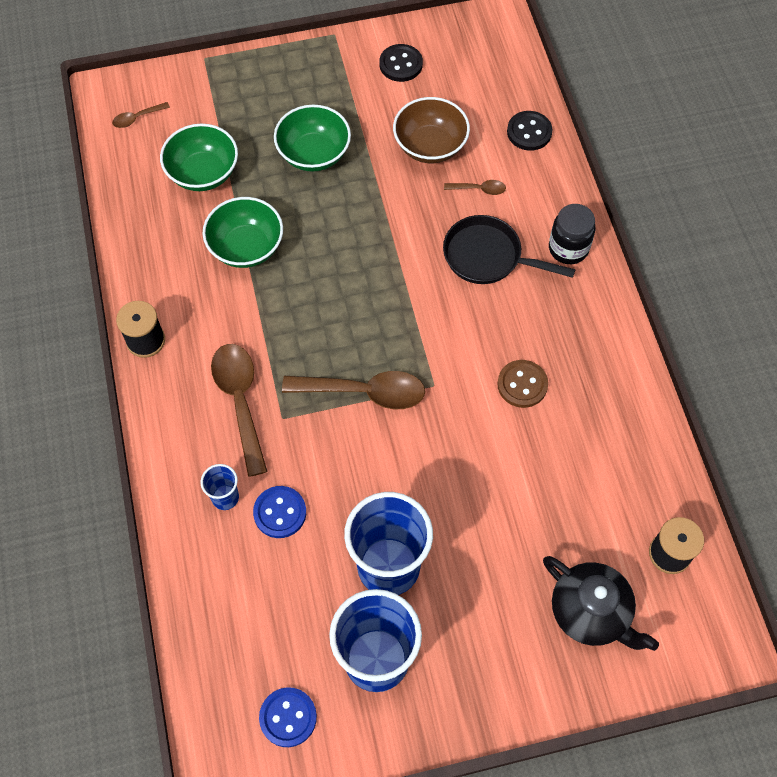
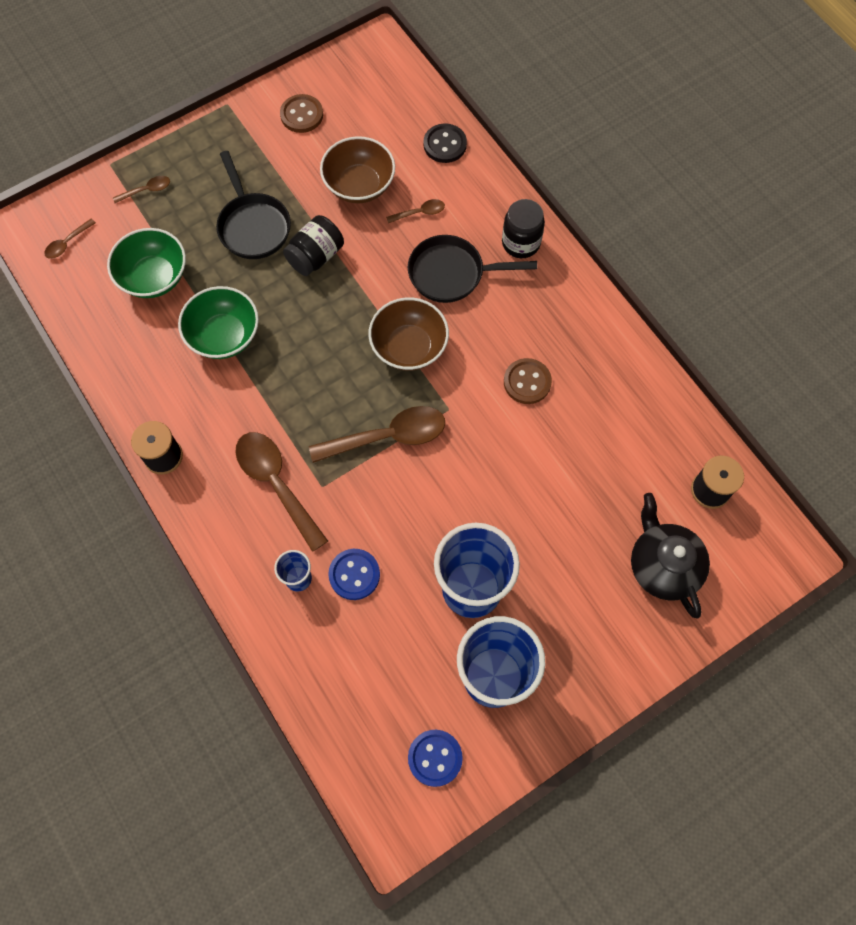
camera: 20 degrees left, 5 degrees up
(228, 92) = (147, 190): none -> brown spoon
(314, 154) = (253, 226): green bowl -> black pan
(362, 200) = (316, 256): none -> black jar
(401, 64) = (301, 115): black button -> brown button
(418, 313) = (409, 347): none -> brown bowl
(591, 612) = (663, 566): black teapot -> black teapot turned 135 degrees counterclockwise

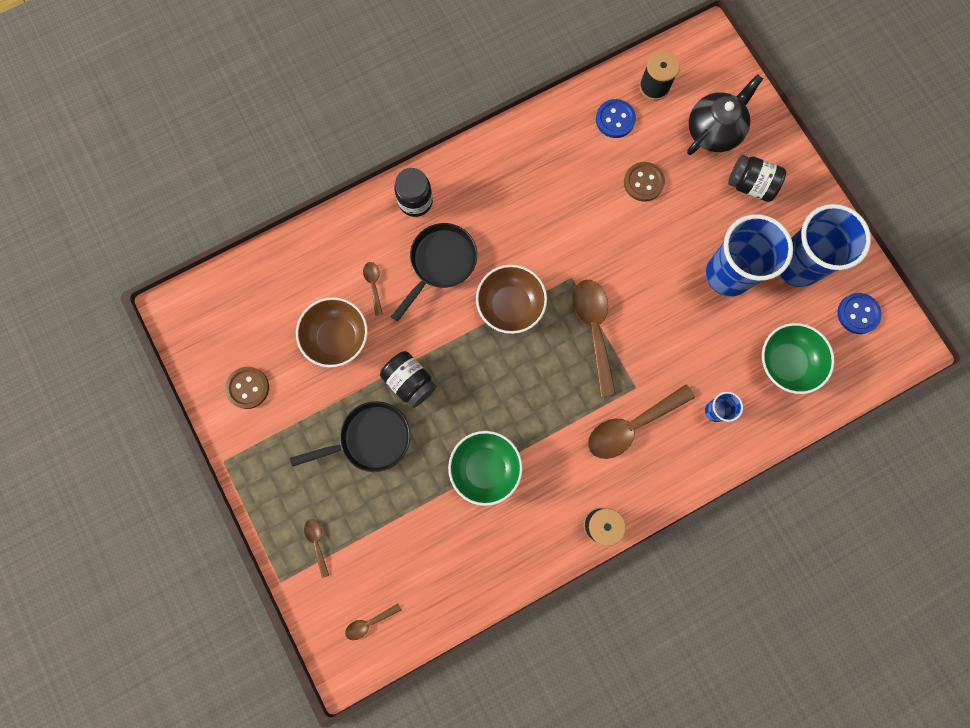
camera: 85 degrees left, 10 degrees up
(67, 243) = (369, 622): brown spoon -> brown spoon turned 105 degrees clockwise
(154, 277) = (416, 535): green bowl -> green bowl (786, 363)
(354, 575) = (713, 365): blue button -> blue button (615, 119)
(445, 144) = (301, 256): black button -> none
(451, 273) = (440, 263): black pan -> black pan turned 150 degrees counterclockwise
(527, 382) = (551, 212): brown button -> brown button (643, 182)
(594, 614) = (750, 185): none -> black jar
(663, 566) = (714, 130): black teapot -> black teapot turned 150 degrees clockwise

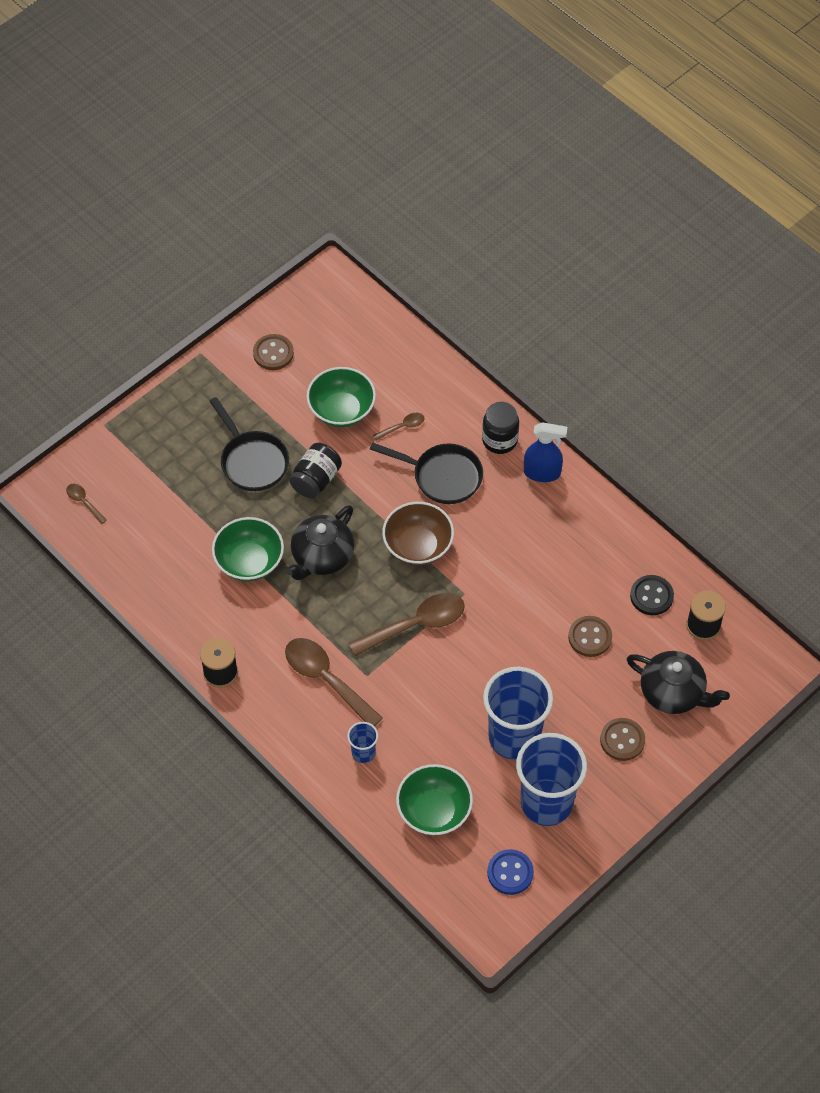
camera: 75 degrees right, 20 degrees down
(317, 543) = (145, 443): brown spoon -> none
(337, 338) = (341, 410): brown bowl -> green bowl
(462, 174) = (542, 473): none -> blue spray bottle
(498, 397) = (322, 557): none -> black teapot
(615, 119) = (651, 596): blue button -> black button
(750, 185) = (622, 740): black jar -> brown button

